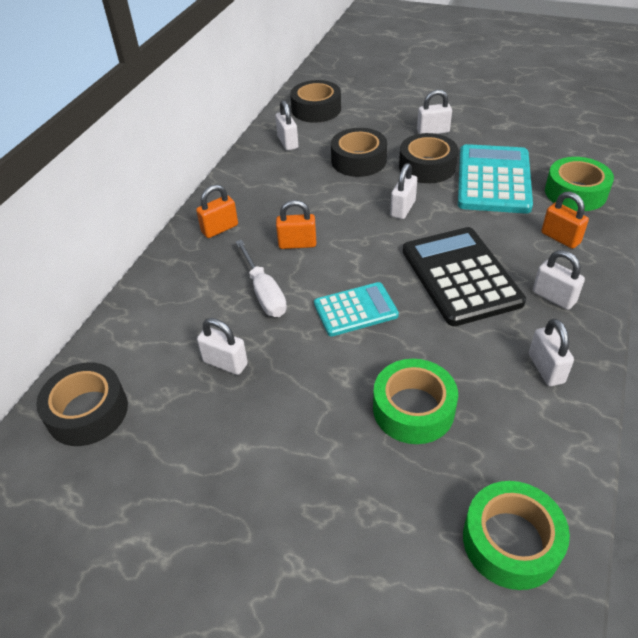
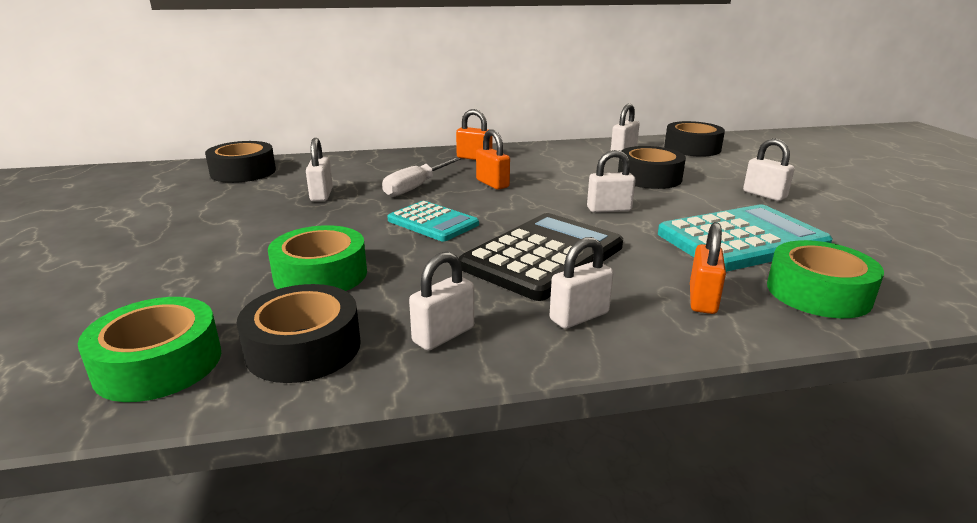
camera: 55 degrees right, 20 degrees down
(427, 166) = (698, 205): black tape -> black tape (303, 347)
(554, 297) = (579, 316): white padlock -> white padlock turned 45 degrees clockwise

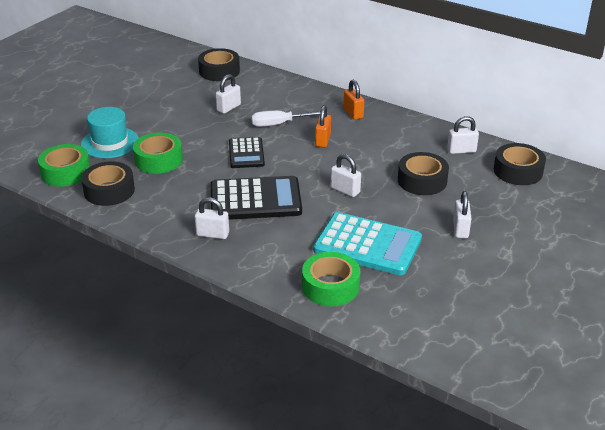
camera: 45 degrees right, 10 degrees up
(190, 288) = (110, 143): none -> turquoise hat
(433, 222) = (246, 153): turquoise calculator -> black calculator
(443, 335) = (155, 212): white padlock -> none
(702, 300) = (274, 258): orange padlock -> none

